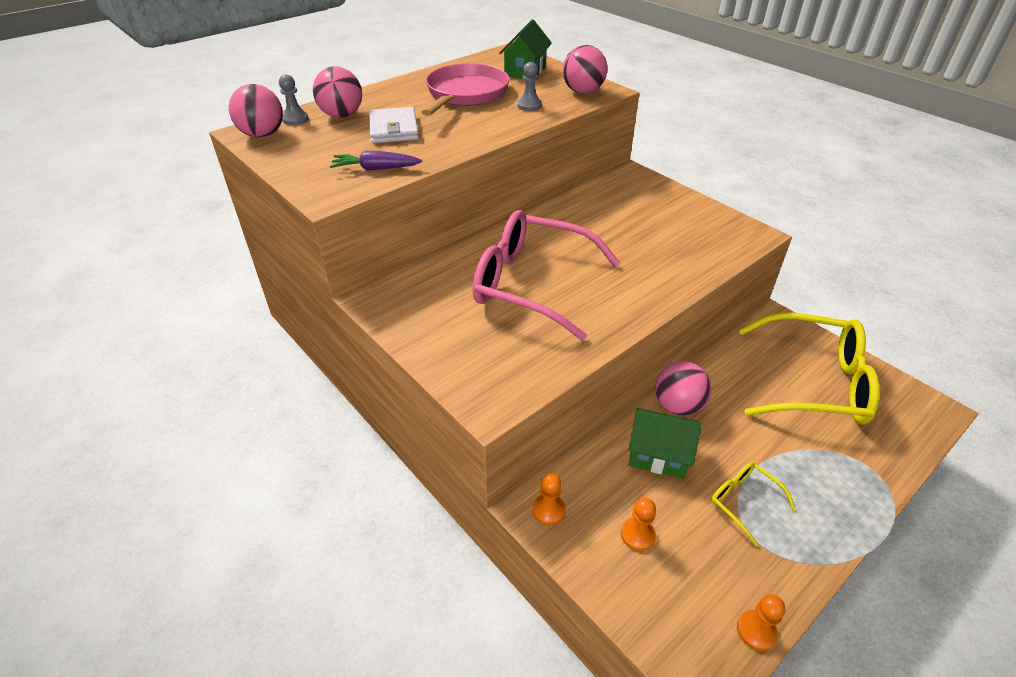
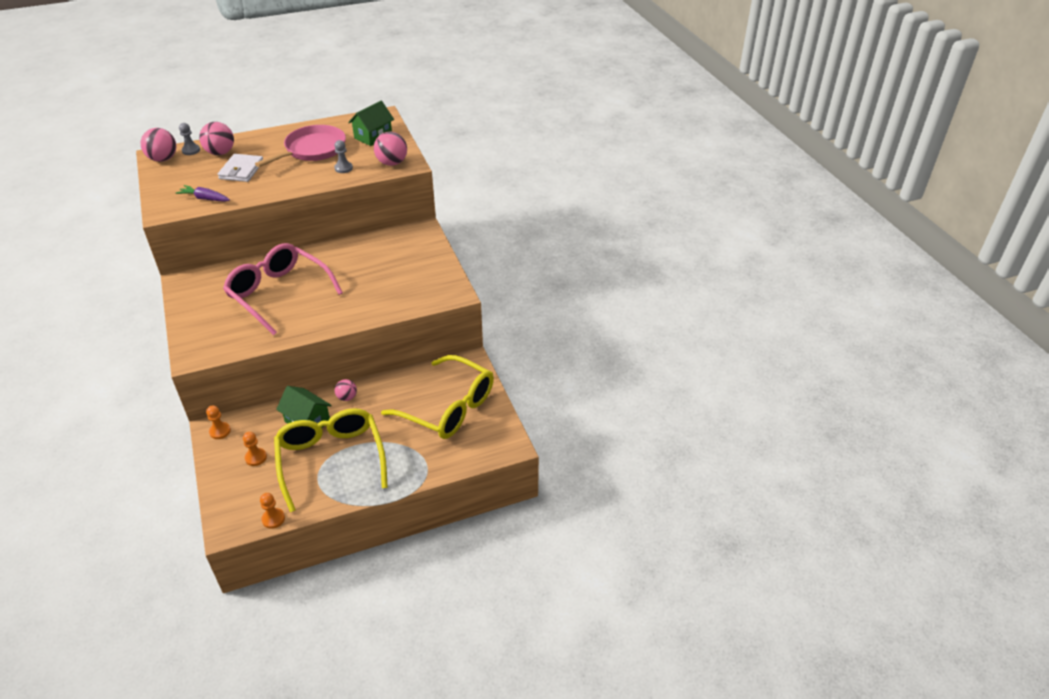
camera: 20 degrees right, 0 degrees up
(678, 406) = (347, 397): pink ball -> pink ball, size x0.59
(743, 501) = (331, 459): yellow glasses -> yellow glasses, size x2.23

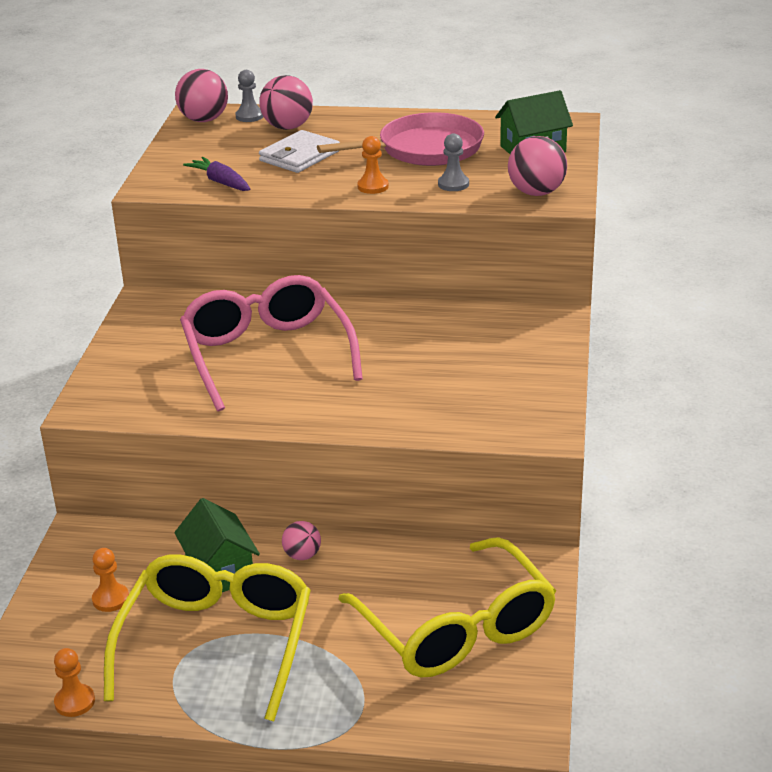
camera: 30 degrees right, 10 degrees down
(220, 431) = (87, 542): orange pawn -> orange pawn (373, 186)

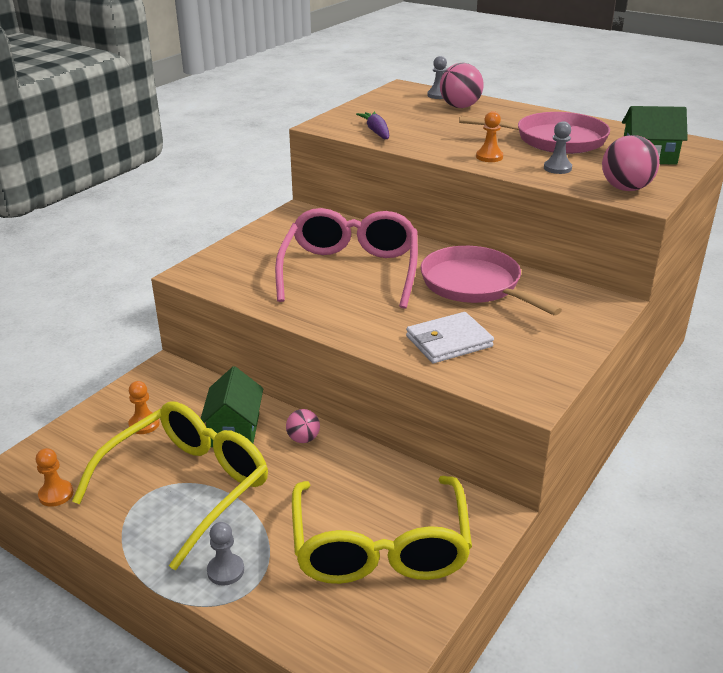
camera: 25 degrees right, 0 degrees up
(204, 120) = (403, 92): pink ball -> none
(300, 156) = (451, 126): white wallet -> white wallet (449, 341)
(323, 703) = (225, 570): none -> grey pawn
(411, 334) = (474, 285): none -> pink pan

